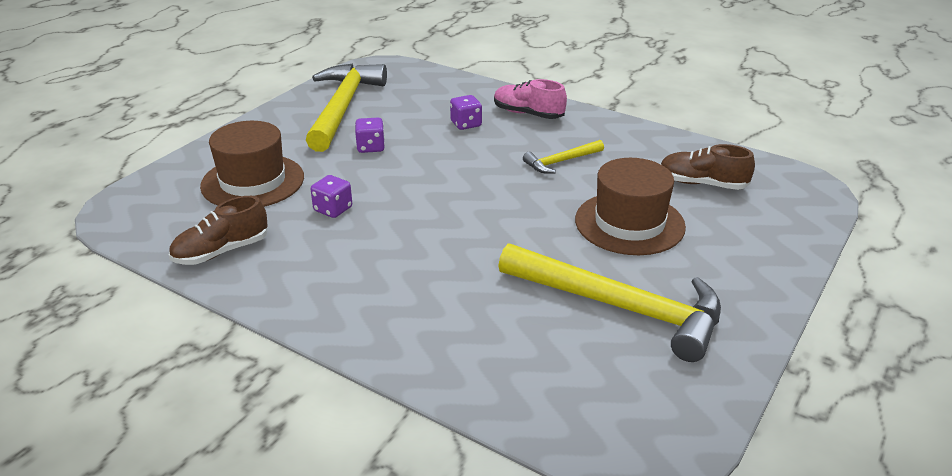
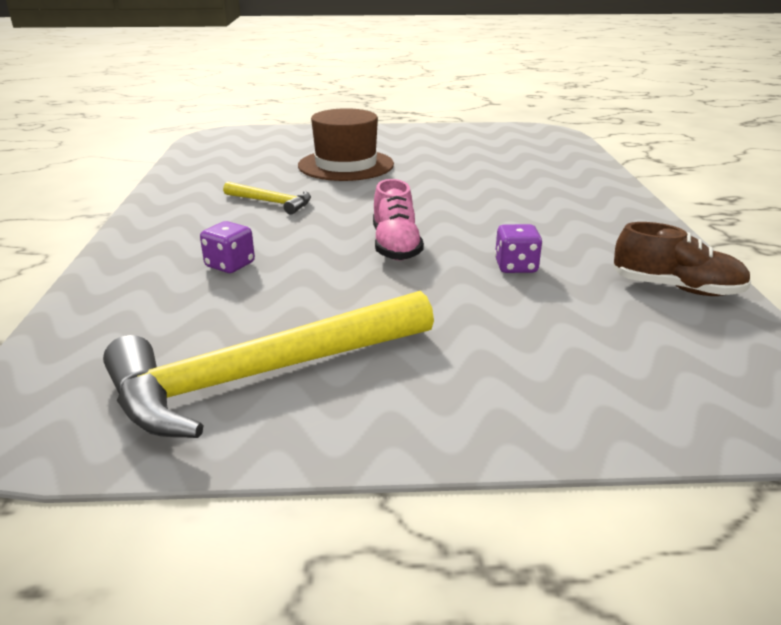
camera: 125 degrees left, 5 degrees down
(253, 181) = (556, 339): brown hat -> none
(371, 147) = (363, 299): purple dice -> none
(528, 114) = (165, 241): pink shoe -> pink shoe (395, 246)
(621, 308) = (450, 151): yellow hammer -> none
(702, 184) = (251, 157): brown shoe -> none

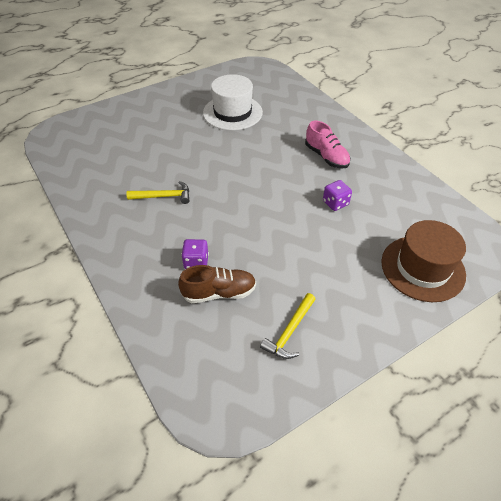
camera: 30 degrees left, 20 degrees up
(260, 375) = (289, 332): yellow hammer -> yellow hammer, size x0.47
(346, 165) = (172, 141): brown hat -> brown hat (422, 268)
(395, 246) = (267, 210): pink shoe -> pink shoe (326, 157)
(458, 159) = (232, 112): none -> white hat
(676, 288) = (410, 191): brown shoe -> brown shoe (219, 292)

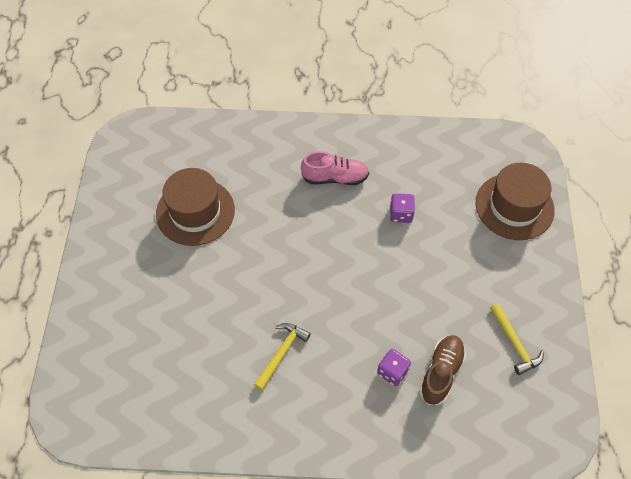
camera: 55 degrees left, 10 degrees up
(232, 112) = (195, 212): white hat -> brown hat

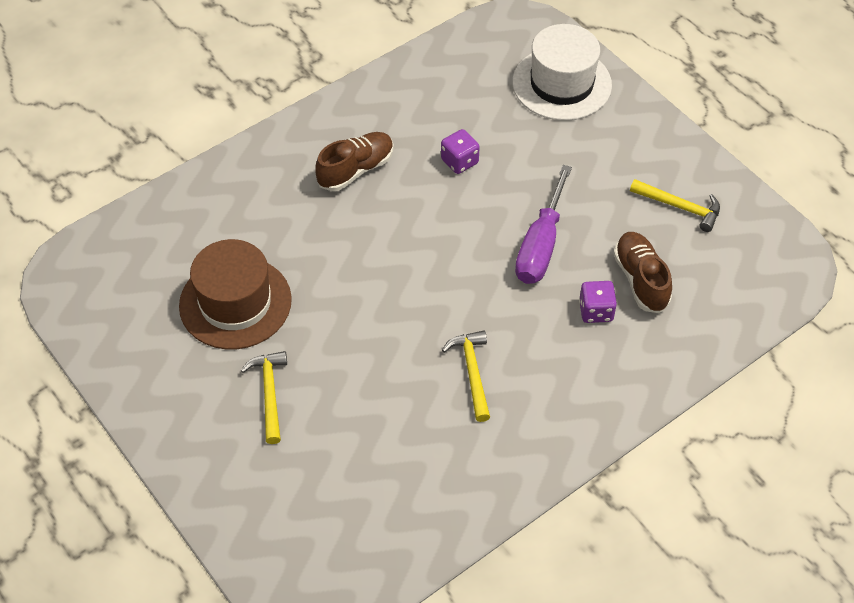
camera: 40 degrees left, 5 degrees down
(162, 279) = (269, 393): none -> yellow hammer
(335, 178) = (356, 170): pink shoe -> brown shoe
(399, 303) = (540, 245): none -> purple screwdriver
(514, 206) = (561, 84): brown hat -> white hat

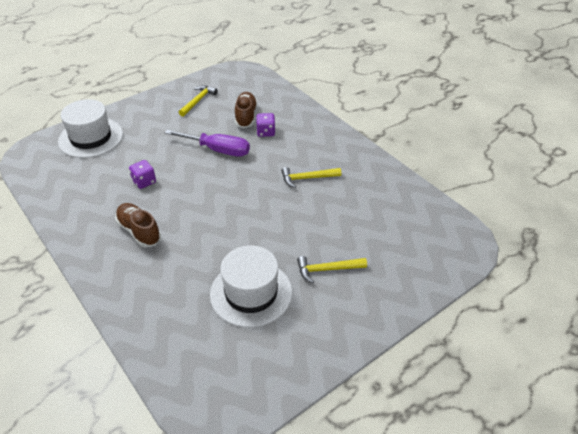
camera: 90 degrees left, 10 degrees down
(235, 303) = (251, 293): brown hat -> white hat
(640, 280) = (246, 116): brown shoe -> brown shoe turned 105 degrees clockwise

